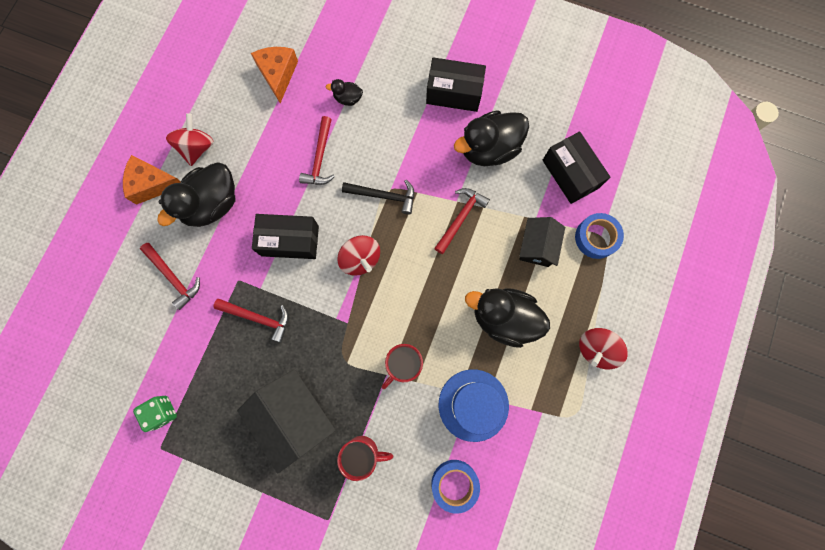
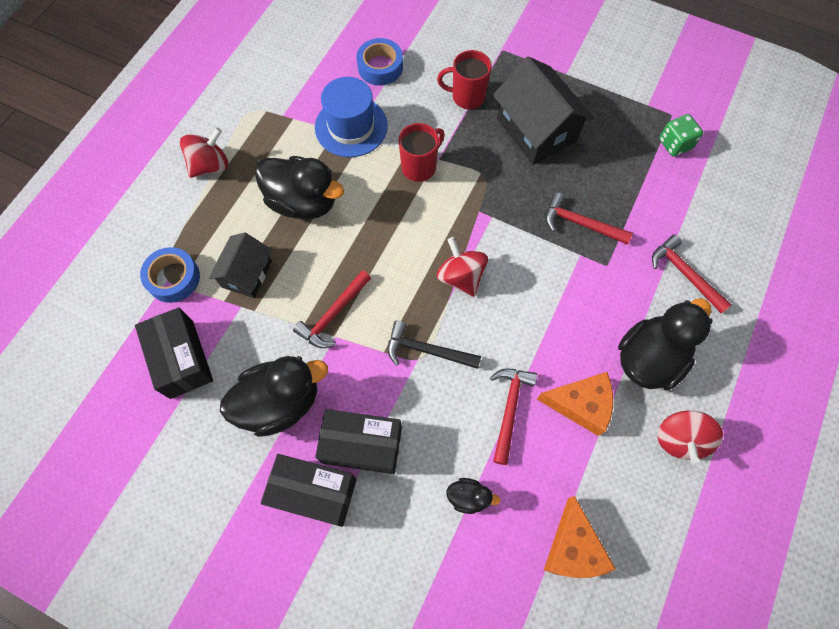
camera: 175 degrees left, 10 degrees down
(152, 184) = (732, 392): orange cheese -> orange cheese (580, 404)
(290, 241) = (547, 305): black box -> black box (362, 445)

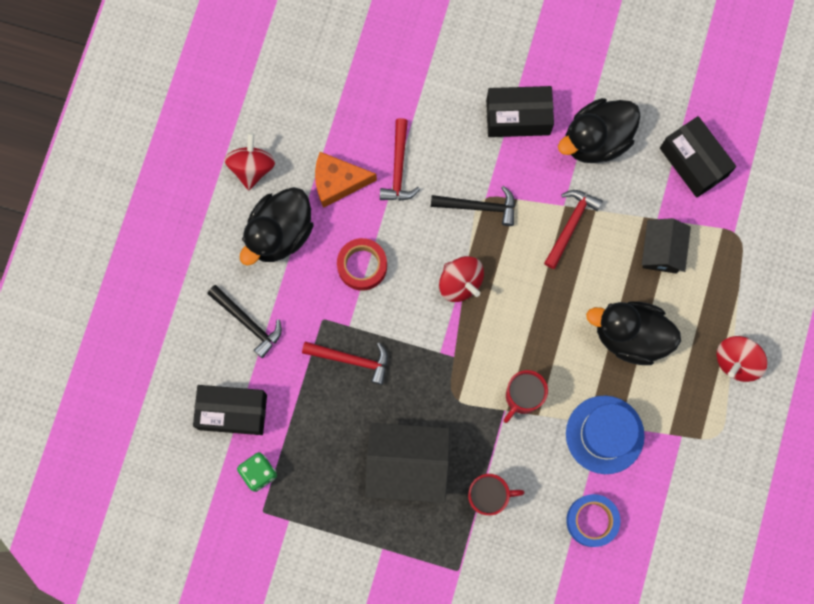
camera: 170 degrees right, 10 degrees up
(173, 278) = (728, 235): blue tape -> none
(314, 492) = (548, 75): black box -> black box (232, 412)
(468, 497) = (422, 92): black duck -> none
(536, 130) = (407, 465): black house -> black house turned 45 degrees counterclockwise
(561, 310) = (362, 266): none -> red tape
(573, 548) = (335, 69): orange cheese -> none
(685, 274) = (248, 322): red hammer -> black hammer

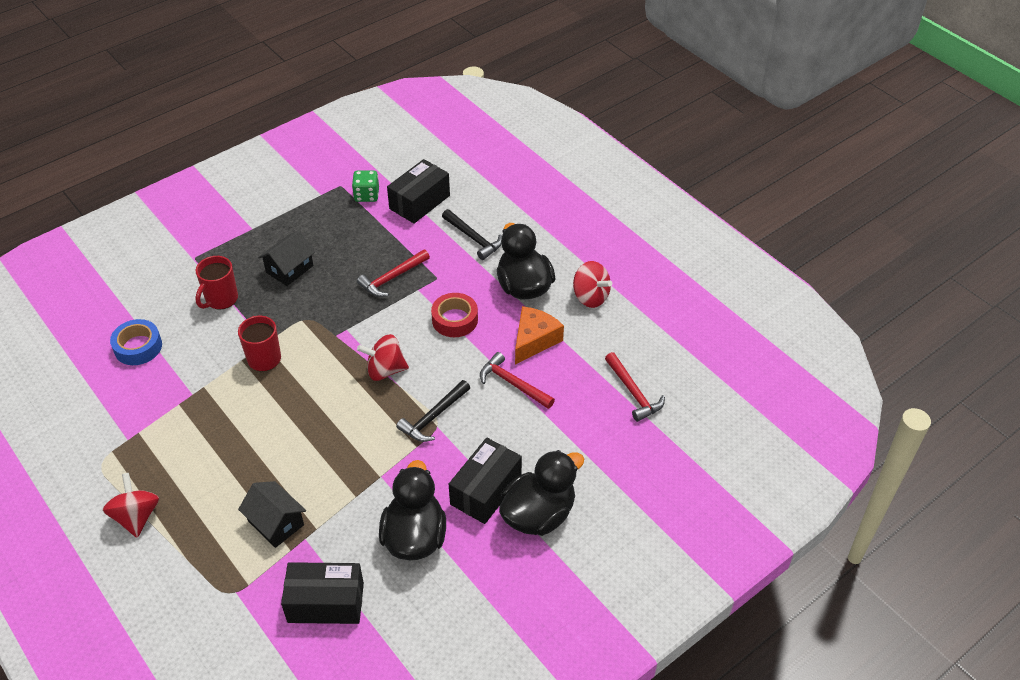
camera: 125 degrees right, 30 degrees down
(248, 322) = (473, 238): black hammer -> black hammer turned 120 degrees counterclockwise
(407, 465) = (289, 269): black house -> black house, size x0.61
(570, 225) = (360, 470): red hammer -> red hammer (633, 392)
(604, 434) = (184, 391): blue hat -> none
(630, 336) = (234, 455): black duck -> black duck (538, 514)

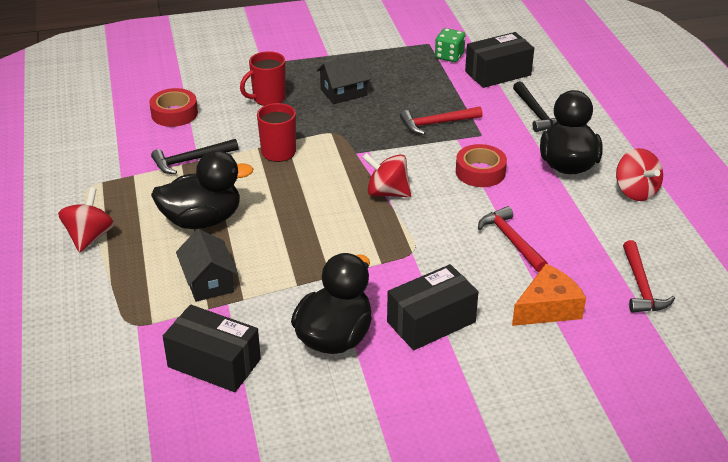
camera: 25 degrees right, 10 degrees down
(138, 347) = (174, 113): blue tape -> red tape
(433, 417) = (413, 244): black hammer -> black hammer (191, 160)
(534, 340) = (554, 211): orange cheese -> orange cheese (547, 308)
(538, 514) = (476, 361): black duck -> black duck (202, 220)

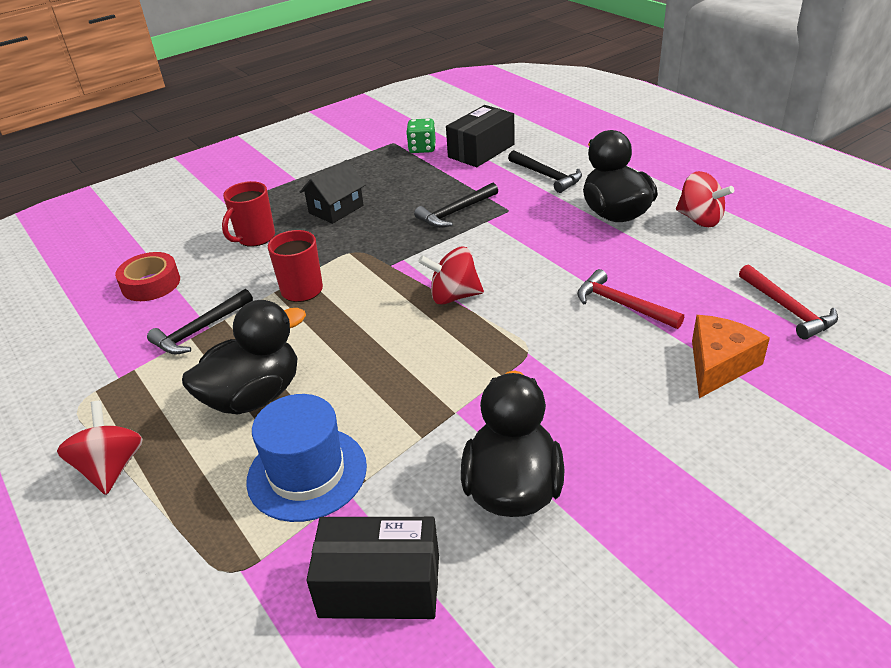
camera: 20 degrees left, 0 degrees up
(208, 282) = (307, 473): black house -> blue hat
(431, 322) = (609, 426): black box -> none
(436, 123) = (455, 212): red hammer -> black hammer
(480, 172) = (535, 246): red tape -> none

